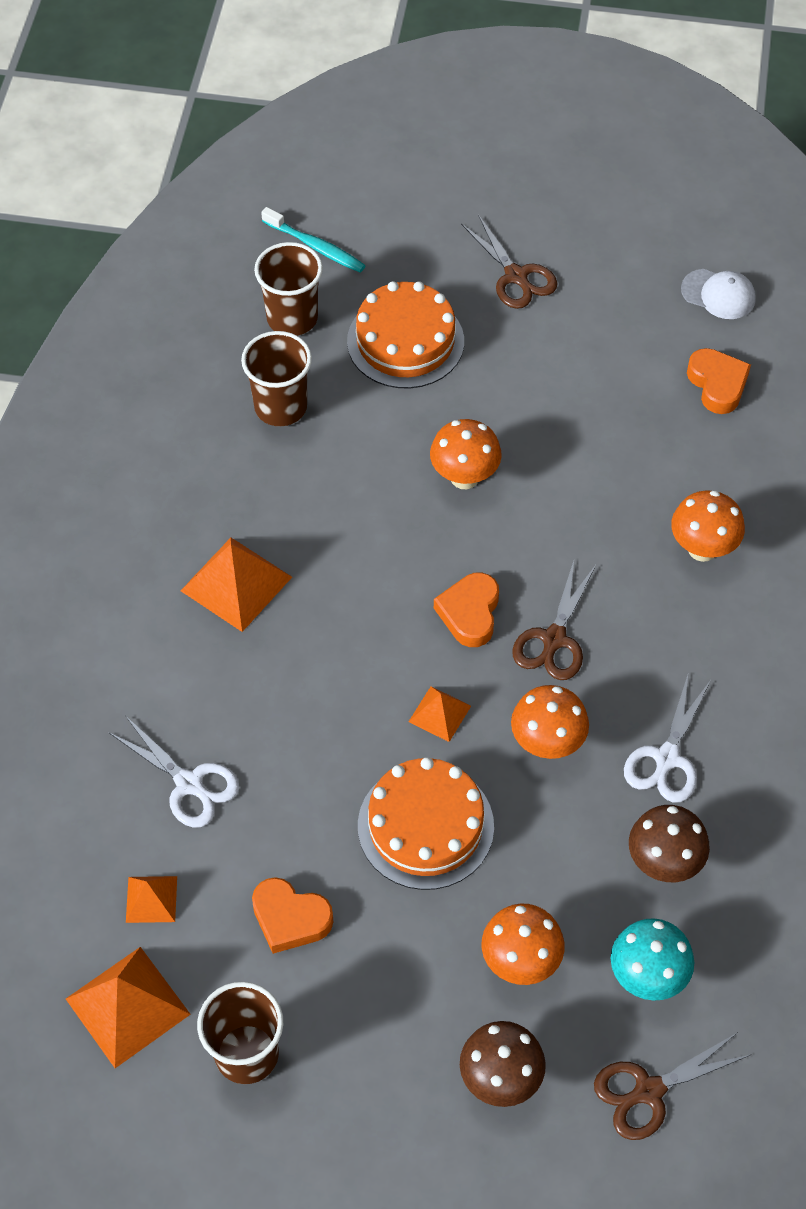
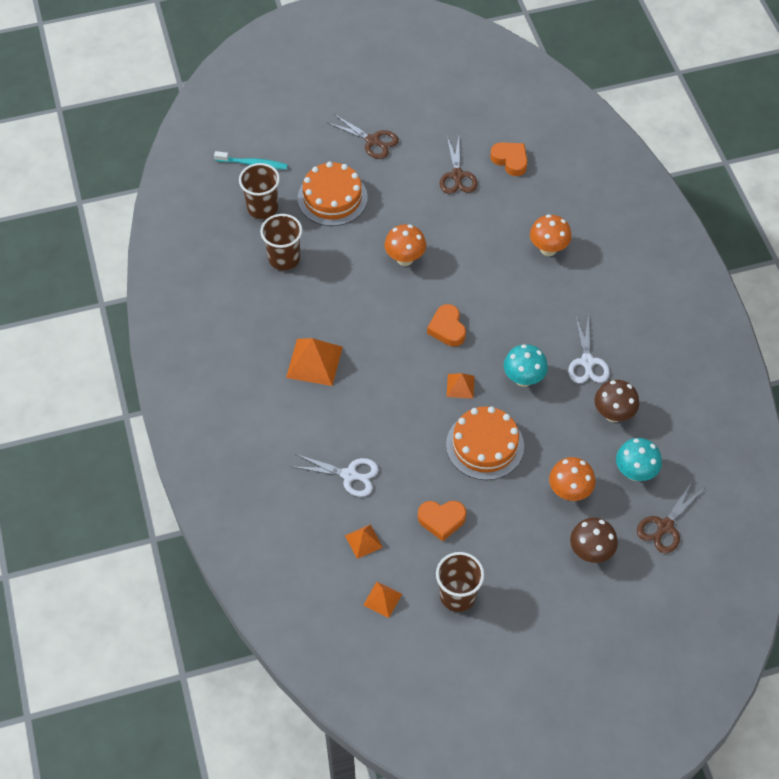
camera: 25 degrees left, 0 degrees up
(127, 1006) = (382, 599): orange pyramid -> orange pyramid, size x0.56
(547, 743) = (523, 379): orange mushroom -> turquoise mushroom
(554, 640) = (498, 325): brown scissors -> brown scissors (457, 176)
(718, 294) = (485, 112): white cap -> none

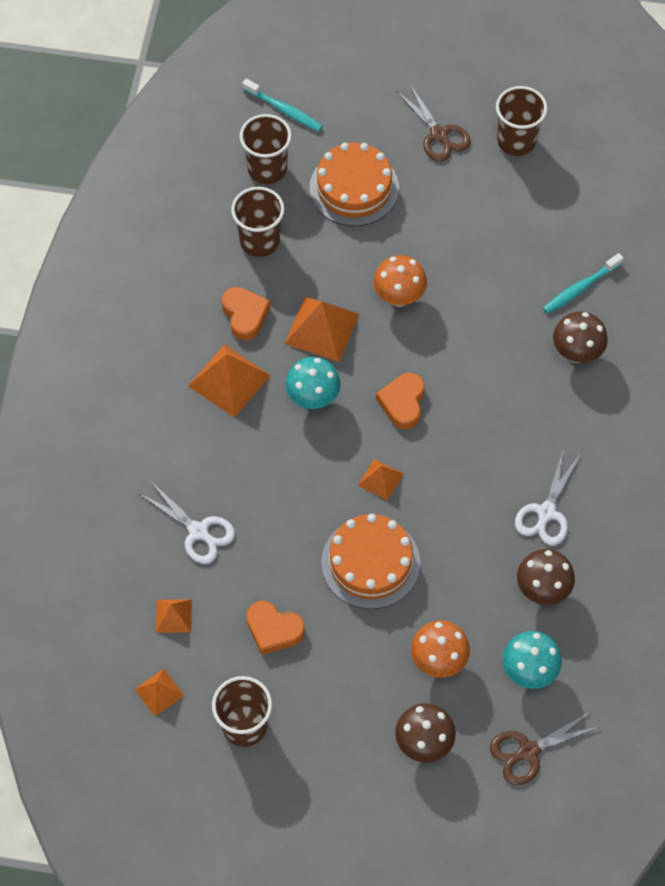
camera: 25 degrees right, 5 degrees up
(362, 301) = (321, 329): none -> orange pyramid
(429, 126) = (516, 141): none -> brown cup
(457, 176) = (516, 217): brown scissors -> none
(510, 160) = (591, 223): orange heart -> orange heart (245, 315)
(523, 379) = (459, 501): turquoise mushroom -> turquoise mushroom (313, 398)
(527, 205) = (580, 288): none -> turquoise toothbrush
(548, 249) = (576, 353): orange mushroom -> brown mushroom

